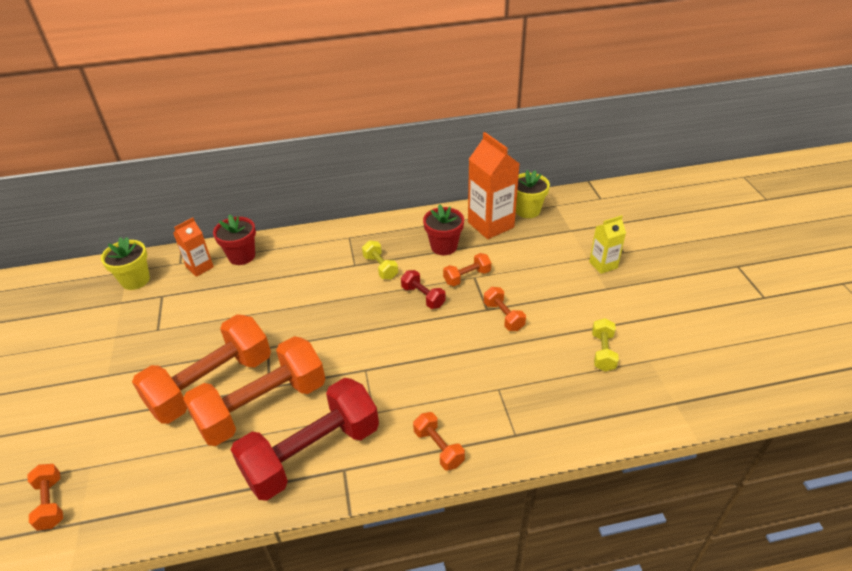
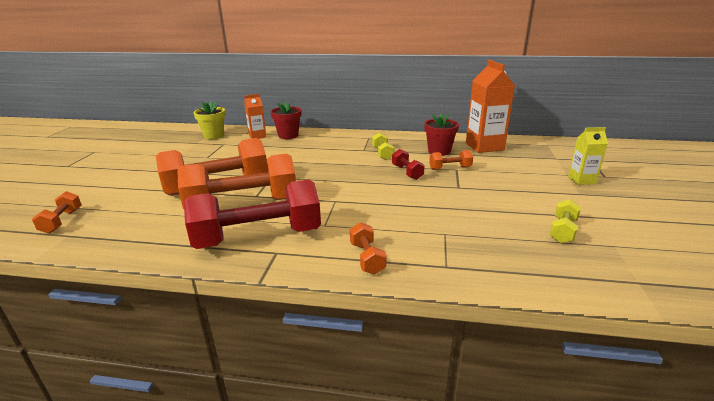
camera: 20 degrees right, 15 degrees down
(503, 316) = (471, 193): orange dumbbell -> none
(527, 210) = (520, 144): yellow flower pot -> none

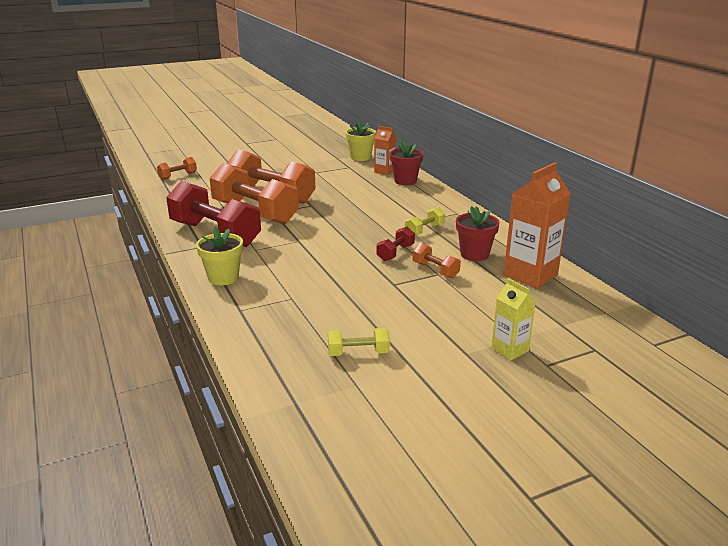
camera: 55 degrees right, 0 degrees up
(367, 258) = (223, 278): orange dumbbell -> yellow flower pot

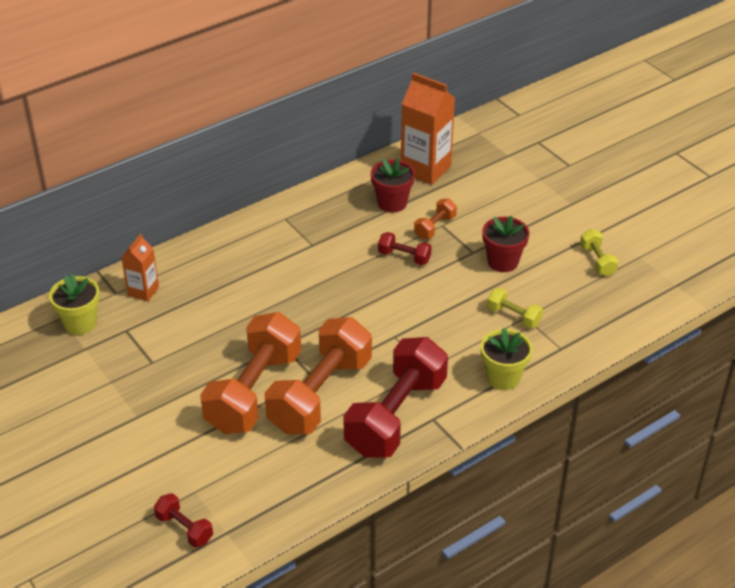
camera: 100 degrees left, 15 degrees up
(178, 176) = (184, 528): orange dumbbell -> red dumbbell
(405, 181) = (181, 267): red flower pot -> red flower pot (503, 262)
(424, 230) = (341, 240): yellow dumbbell -> yellow dumbbell (513, 316)
(509, 350) = (557, 182): yellow carton -> none

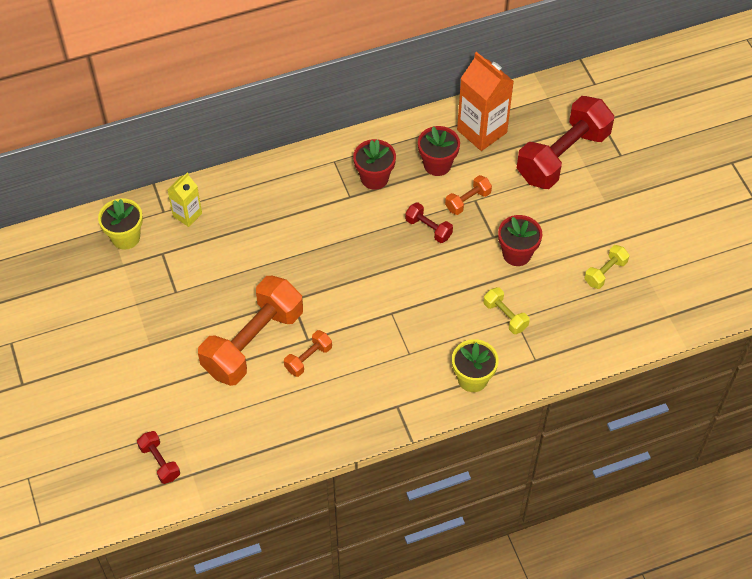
camera: 15 degrees right, 15 degrees up
(143, 291) = (187, 215): orange carton -> yellow carton
(320, 394) = (308, 358): orange dumbbell -> orange dumbbell, size x0.44
(332, 225) = (374, 178): none -> red flower pot
(396, 416) = (366, 395): red dumbbell -> red dumbbell (562, 156)
(597, 261) = (605, 272): yellow dumbbell -> yellow dumbbell turned 45 degrees clockwise

